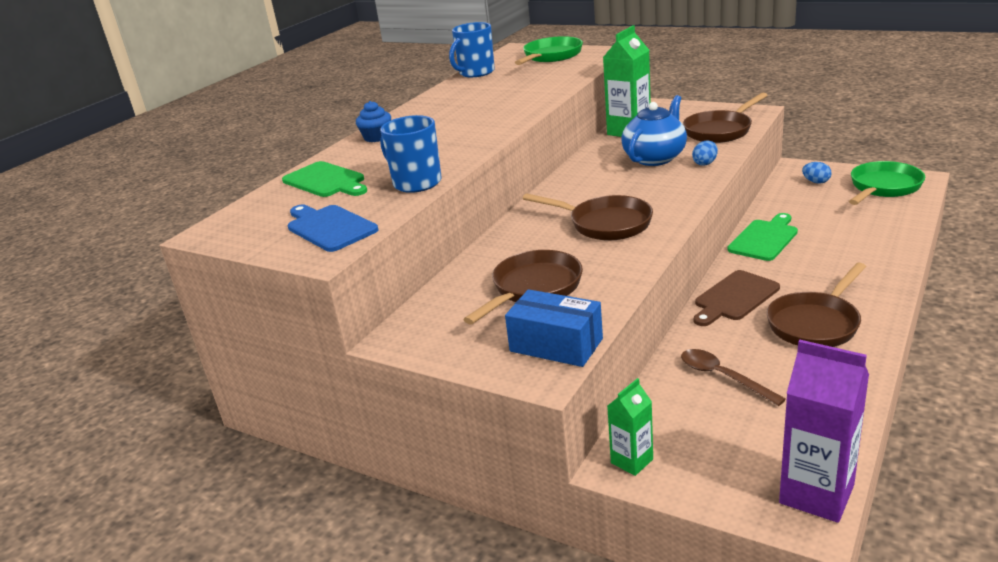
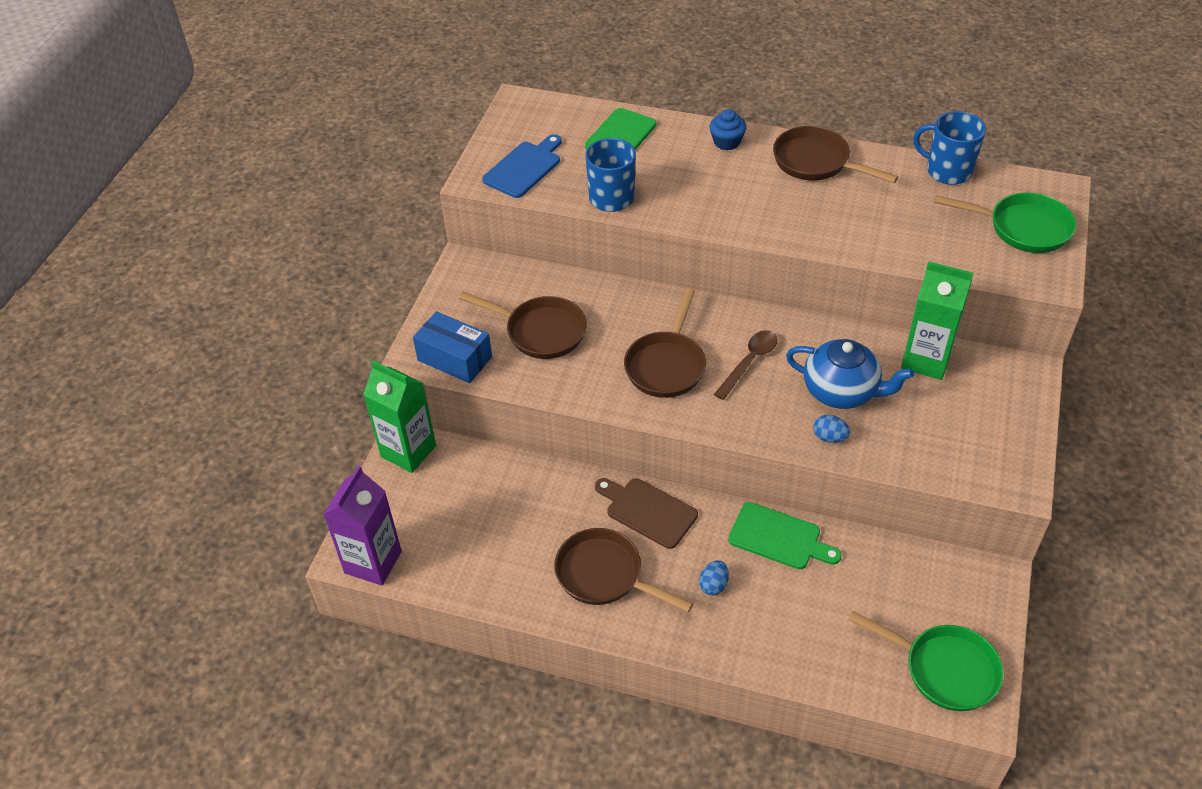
camera: 75 degrees right, 20 degrees up
(556, 345) = (454, 358): blue box -> blue box turned 75 degrees counterclockwise
(632, 461) = (408, 451): green carton -> green carton, size x1.75
(720, 130) = (939, 449): brown pan -> brown pan (816, 162)
(723, 377) = (515, 504): brown spoon -> brown spoon (749, 362)
(816, 182) = (949, 596): blue egg -> blue egg (713, 585)

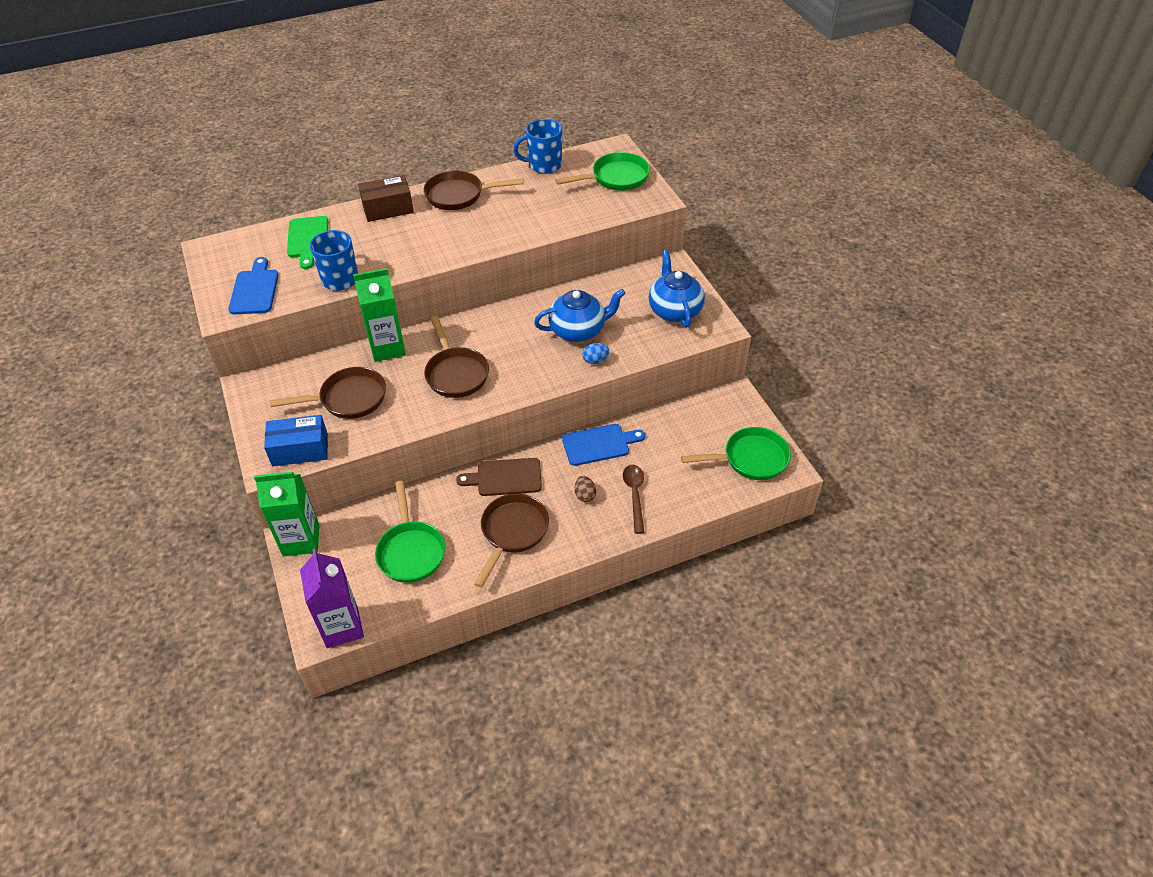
camera: 40 degrees left, 0 degrees up
(493, 528) = (411, 551): none -> green pan
(605, 575) = (512, 532): brown pan -> brown pan turned 120 degrees clockwise
(713, 585) = (585, 495): blue egg -> brown egg
(726, 142) = (388, 209): blue cupcake -> brown box
(749, 362) = (507, 343): brown spoon -> brown spoon (634, 495)
(779, 537) = (599, 444): green cutting board -> blue cutting board
(926, 360) = (610, 287): green carton -> green carton (388, 348)
(979, 431) = (674, 310): none -> blue teapot

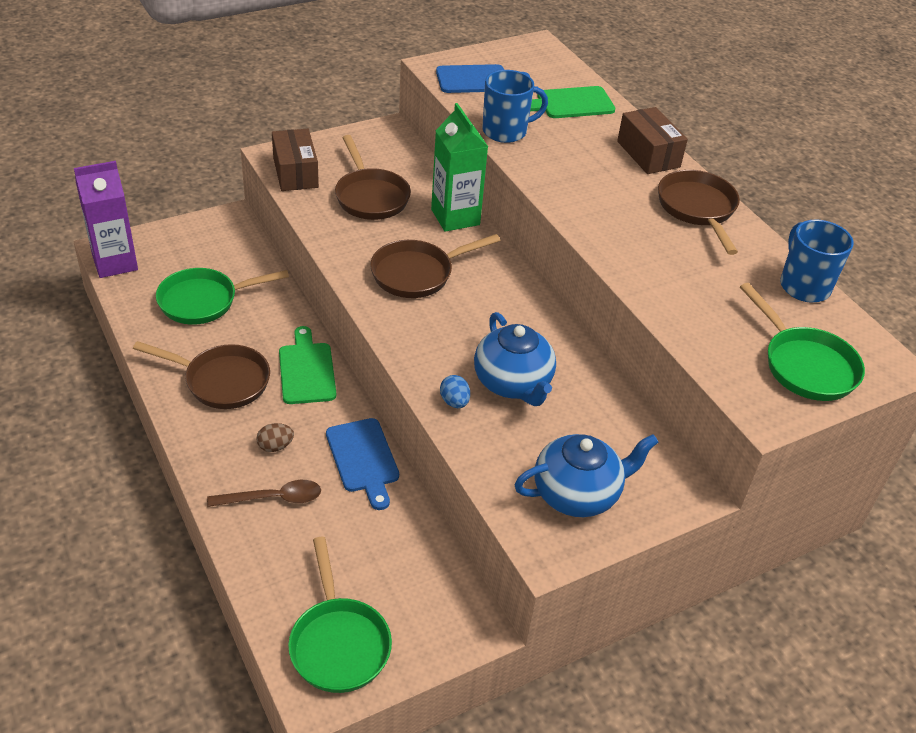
camera: 80 degrees right, 5 degrees down
(300, 450) = (295, 172): blue box -> brown box
(301, 540) = (226, 224): green carton -> none
(505, 477) = (306, 370): brown cutting board -> green cutting board

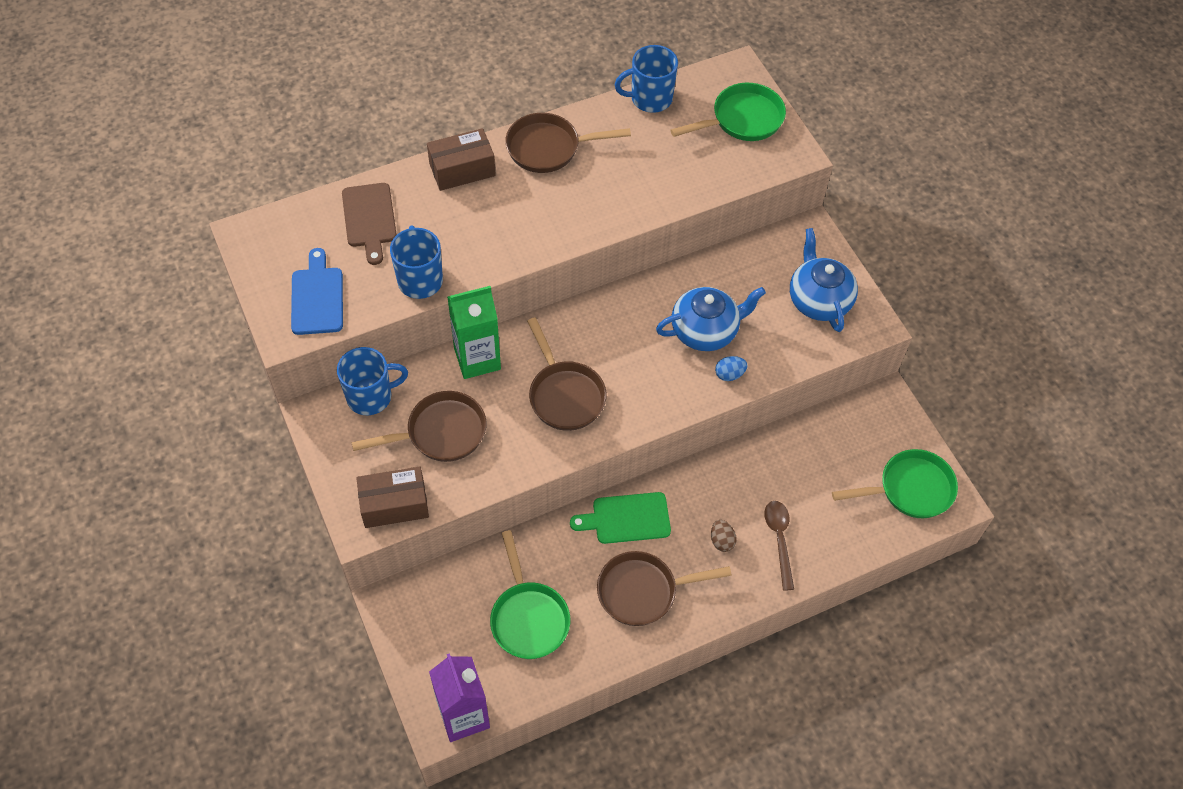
camera: 85 degrees left, 15 degrees up
(221, 381) = (643, 591): brown pan -> brown pan turned 120 degrees counterclockwise
(363, 459) = (732, 472): blue cutting board -> none
(408, 157) = (371, 396): none -> blue mug
(571, 103) = (369, 219): green cutting board -> brown cutting board

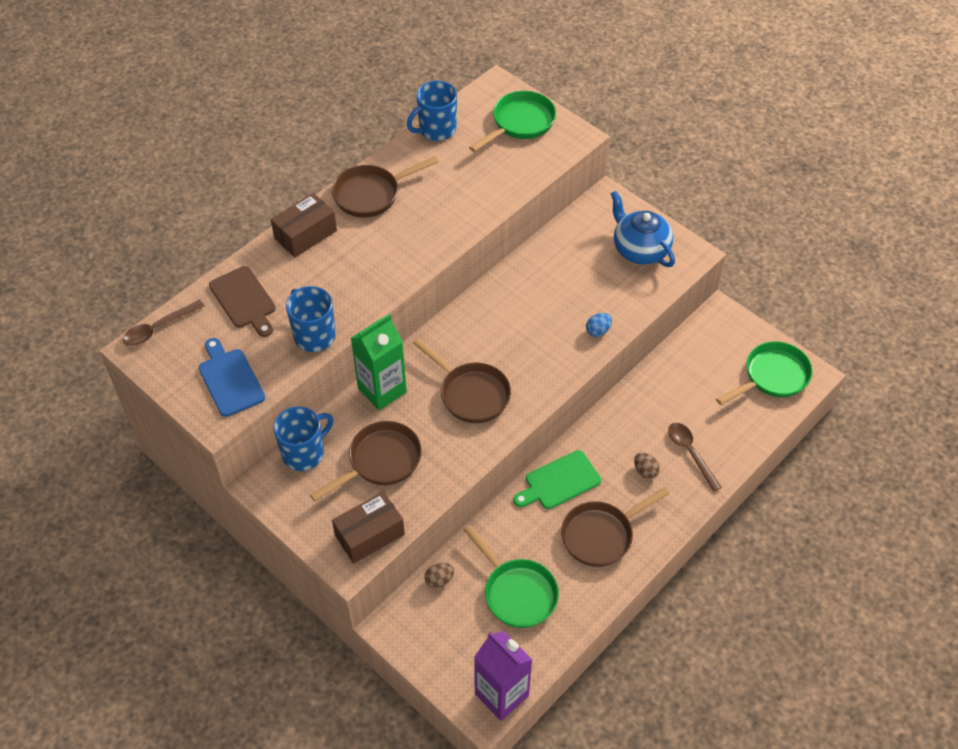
camera: 20 degrees left, 5 degrees down
(274, 220) = (158, 328): none -> brown spoon
(457, 574) = (439, 580): none -> brown egg
(705, 331) = (561, 303): blue teapot -> none

